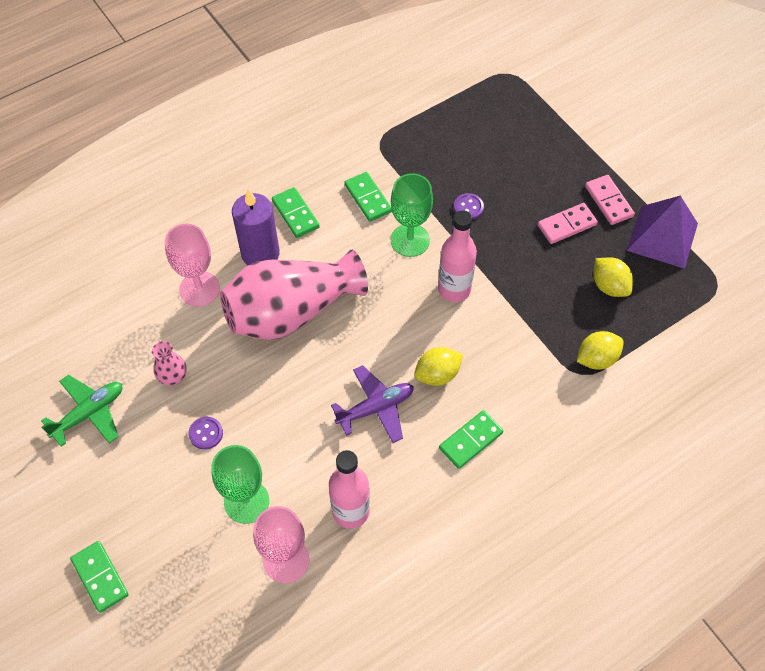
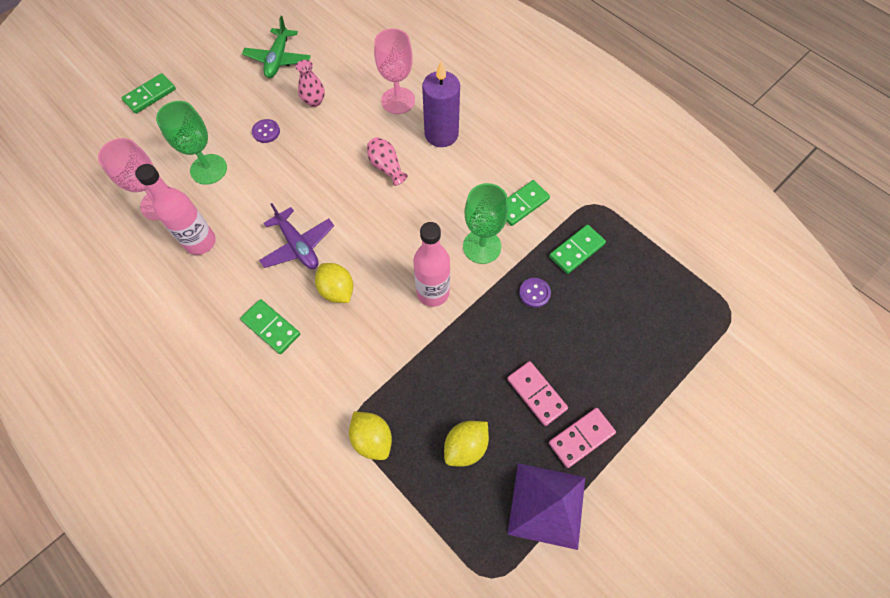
camera: 80 degrees right, 5 degrees up
(89, 413) = (278, 59): green plane -> green plane turned 60 degrees clockwise
(291, 311) = (386, 167): pink vase -> pink vase, size x0.40
(295, 214) = (489, 151): green domino -> green domino (576, 250)

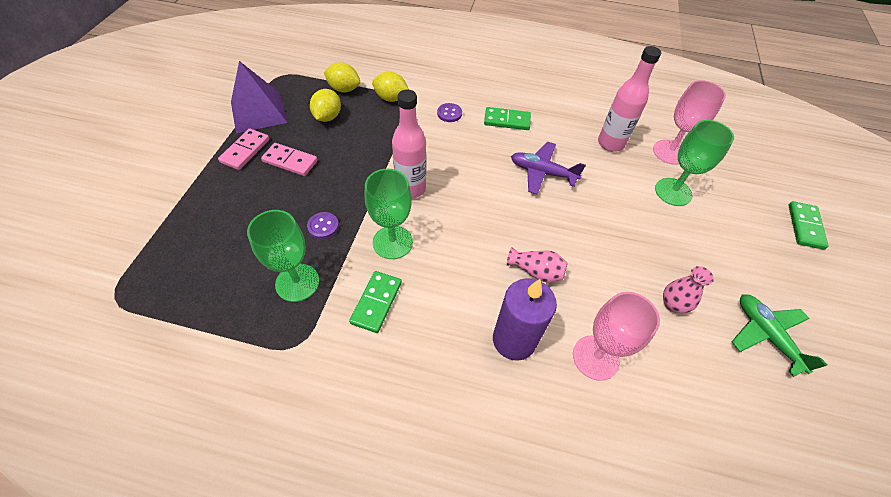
camera: 145 degrees right, 10 degrees down
(266, 132) = (673, 247): purple button -> purple button (449, 113)
(337, 290) = (484, 158): yellow lemon -> yellow lemon (344, 89)
(576, 250) = (297, 282): green domino -> green goblet

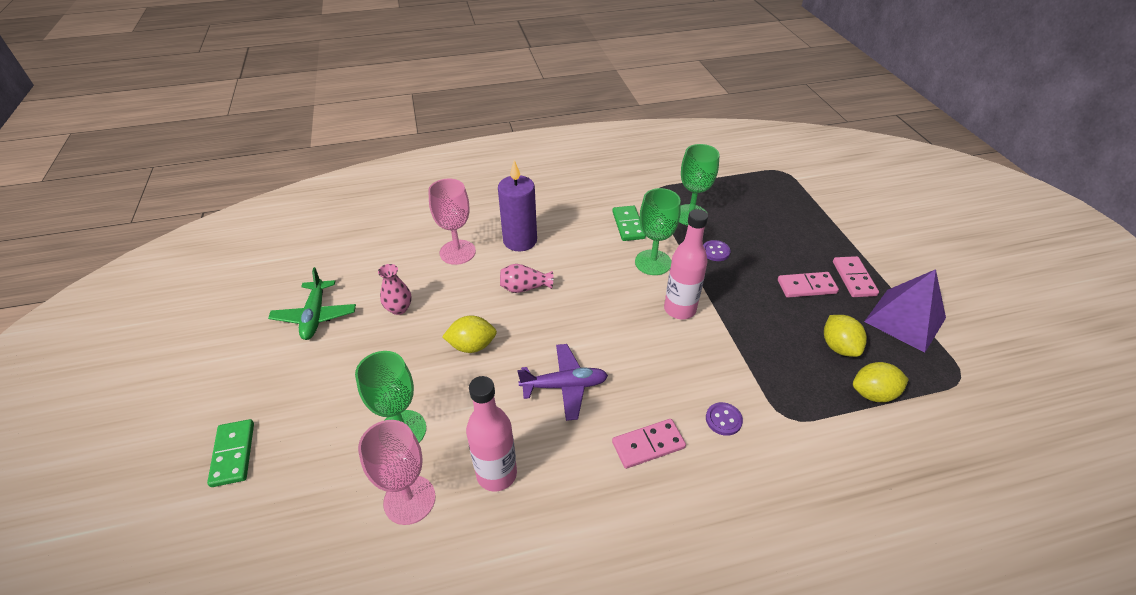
camera: 155 degrees right, 10 degrees down
(391, 98) = (809, 408): yellow lemon -> yellow lemon (472, 346)
(507, 120) = (648, 445): green domino -> pink domino
(766, 335) = (315, 316): green plane -> green plane turned 45 degrees clockwise

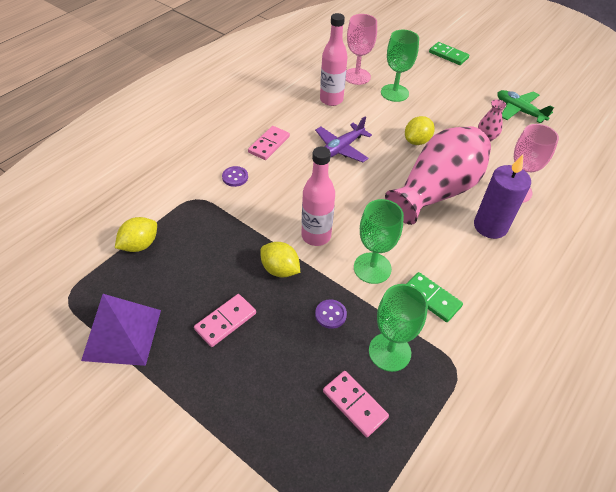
camera: 140 degrees right, 5 degrees up
(524, 288) = (436, 191): pink vase -> pink vase, size x2.49
(838, 347) = (176, 271): yellow lemon -> yellow lemon (280, 269)
(854, 278) = (183, 361): pink domino -> pink domino (354, 404)

